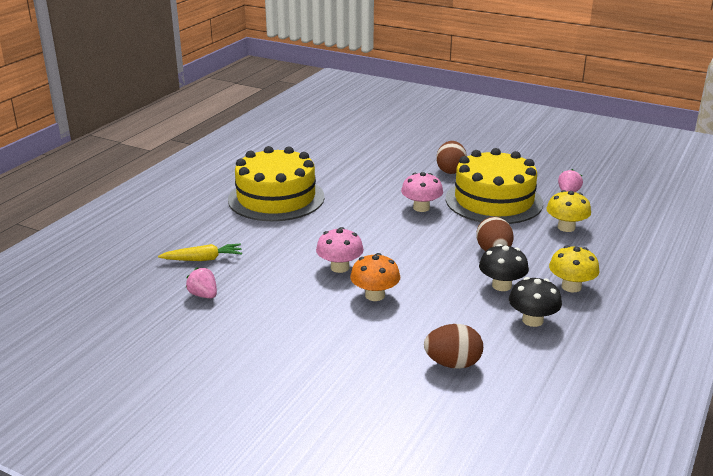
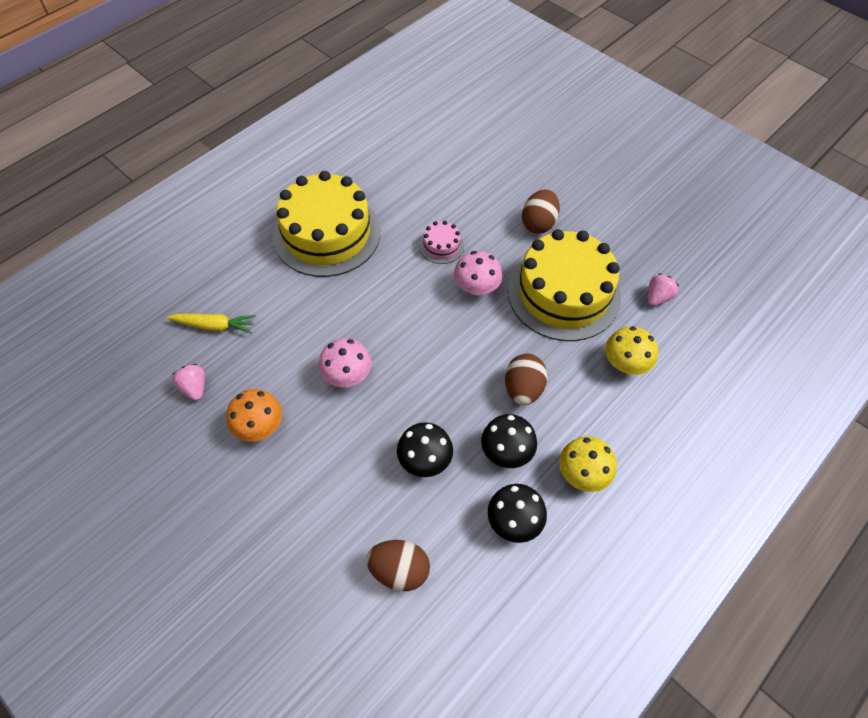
camera: 15 degrees right, 30 degrees up
(375, 295) = (365, 433): orange mushroom -> orange mushroom (259, 426)
(378, 191) = (441, 246): none -> pink cake
(436, 301) = (425, 460): none -> black mushroom

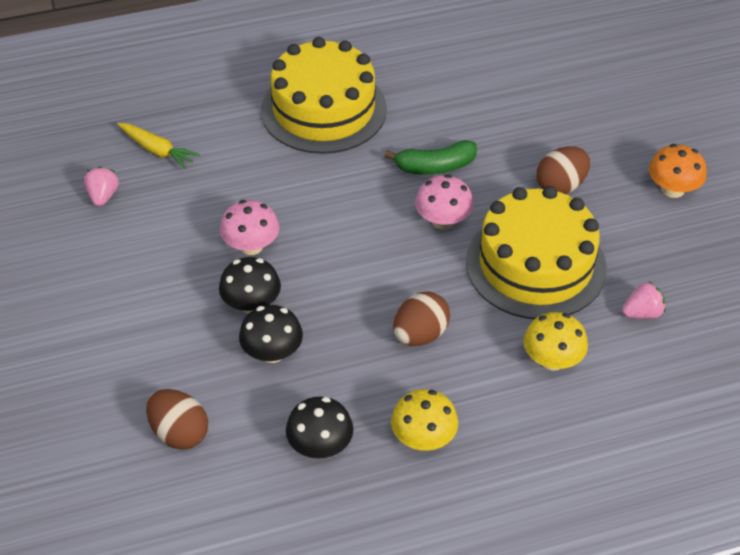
camera: 30 degrees right, 10 degrees down
(259, 426) = (138, 254): orange mushroom -> orange mushroom (673, 189)
(441, 246) = (435, 167): pink cake -> green banana
(506, 451) = (359, 382): black mushroom -> black mushroom (251, 304)

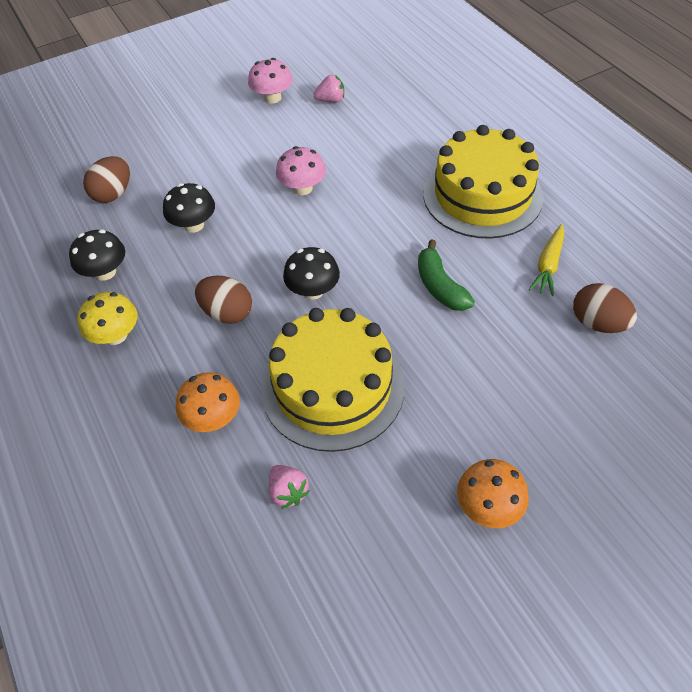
camera: 80 degrees right, 5 degrees up
(157, 150) = (389, 114): yellow carrot -> yellow carrot (548, 265)
(251, 304) = (241, 202): black mushroom -> black mushroom (313, 290)
(443, 221) = (370, 304): pink mushroom -> pink mushroom (272, 98)
(552, 360) = (213, 418): yellow mushroom -> orange mushroom
(560, 186) = (452, 393): brown egg -> brown egg (598, 323)

